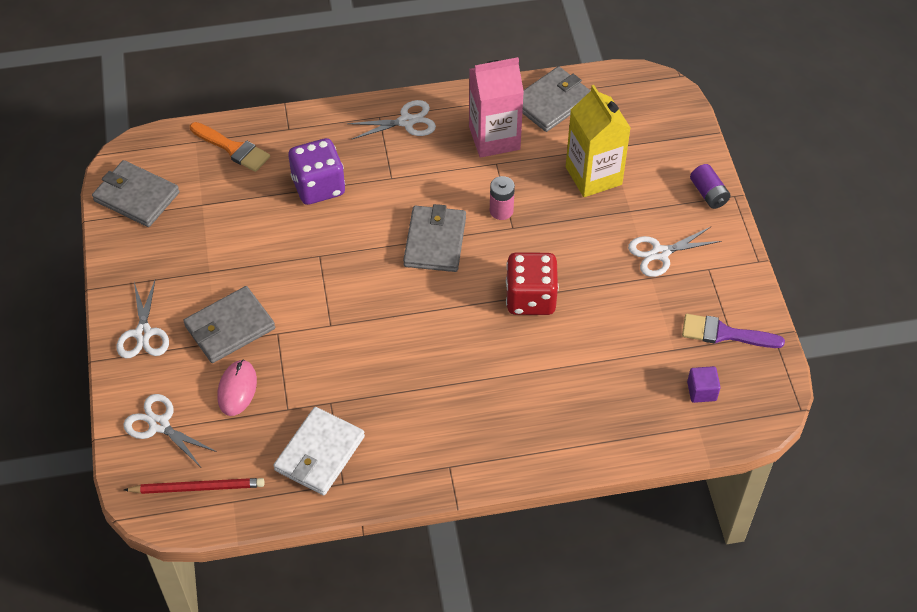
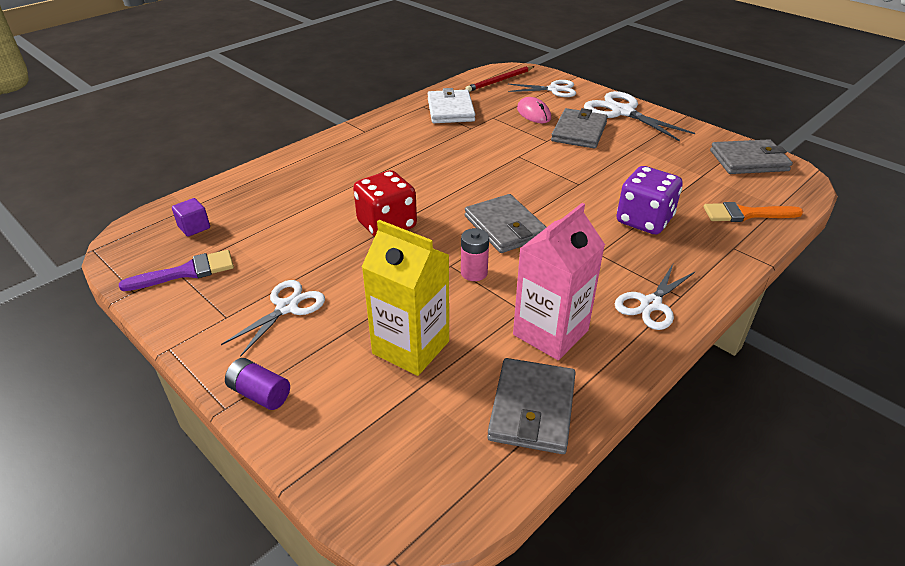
camera: 145 degrees right, 15 degrees down
(143, 333) = (622, 112): white scissors -> white scissors, size x1.53

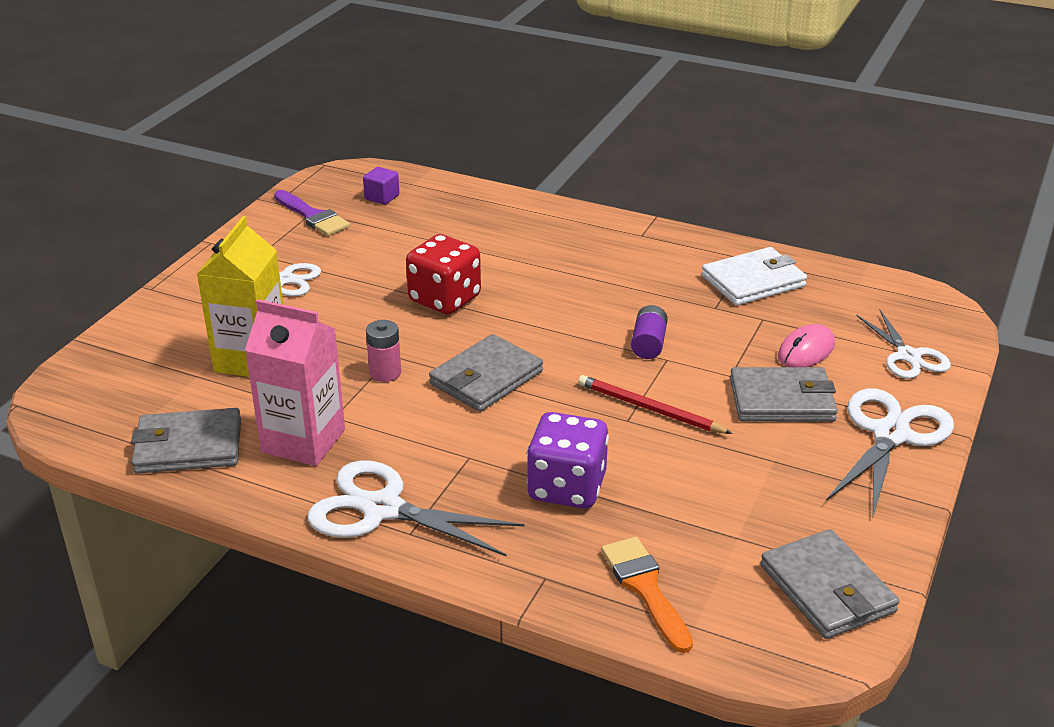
camera: 70 degrees right, 5 degrees down
(260, 393) = (170, 299): purple battery -> purple battery (648, 344)
(500, 81) = (889, 302): red pencil -> red pencil (649, 409)
(651, 304) = (382, 509): white scissors -> white scissors, size x1.53

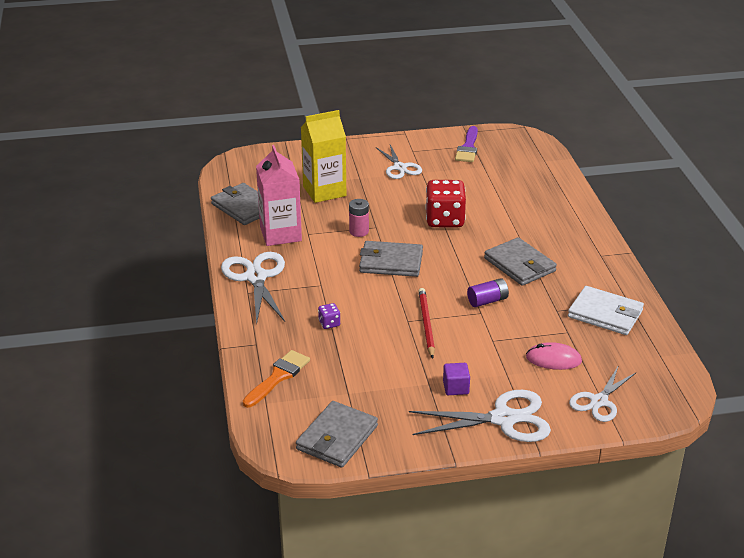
camera: 55 degrees right, 0 degrees up
(382, 197) = (516, 158): purple cube -> purple cube (456, 388)
(567, 487) = (329, 323): purple dice -> purple dice, size x0.44
(782, 400) = (490, 367): grey wallet -> grey wallet (520, 265)

